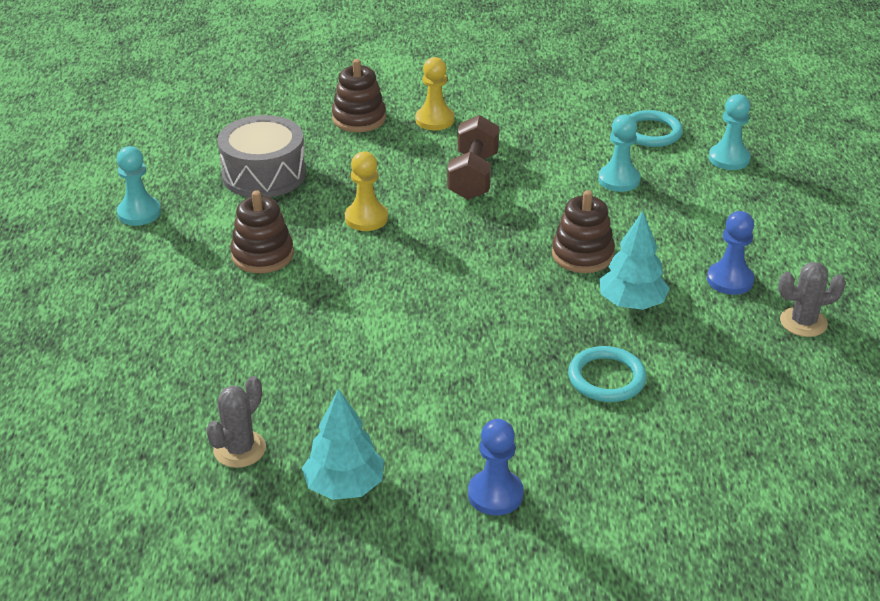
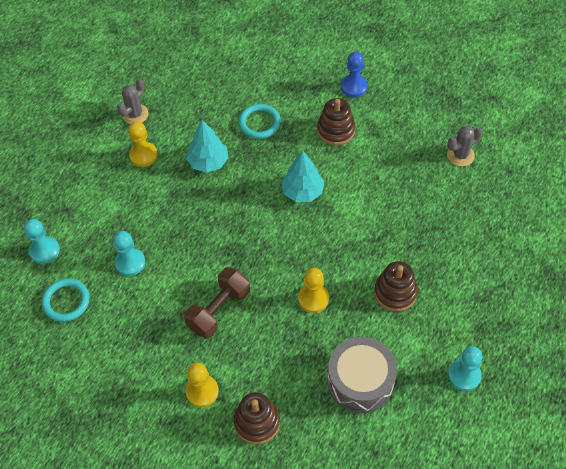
camera: 150 degrees left, 20 degrees up
(344, 486) = (418, 117): turquoise tree -> turquoise tree (302, 191)
(582, 255) = (205, 208): brown stacking toy -> brown stacking toy (336, 130)
(730, 280) = (143, 155): blue pawn -> yellow pawn
(803, 322) = (135, 114): grey cactus -> grey cactus turned 75 degrees counterclockwise

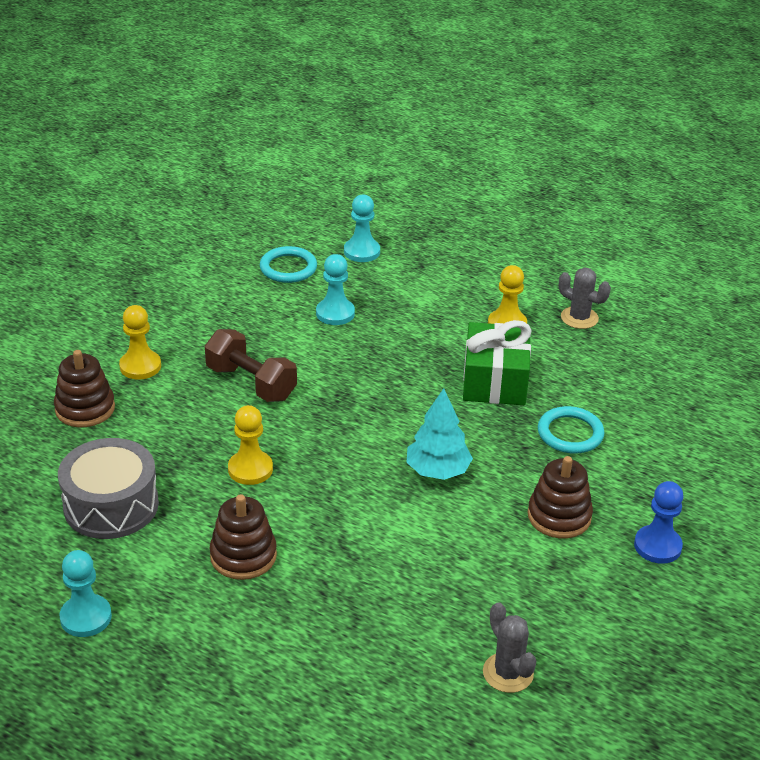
camera: 90 degrees right, 20 degrees down
(208, 162) = (494, 381): turquoise tree -> green gift

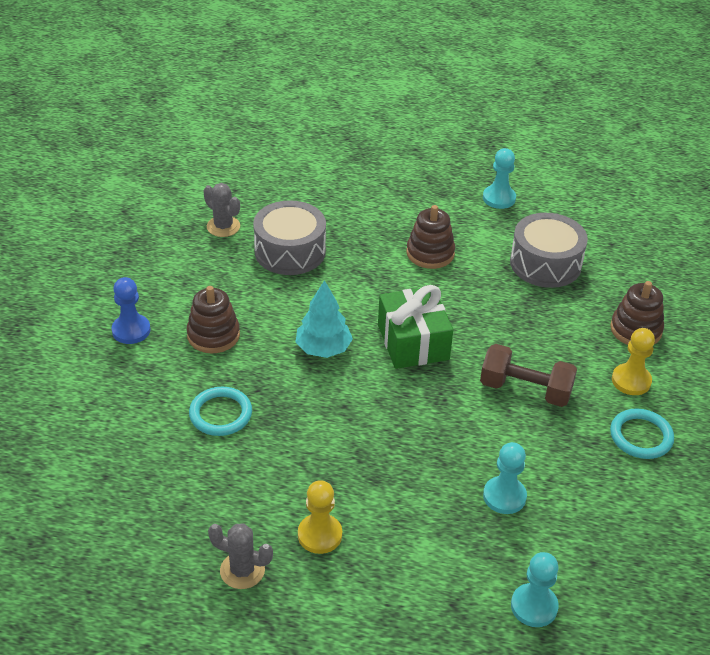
camera: 160 degrees right, 5 degrees up
(250, 469) = (469, 313): yellow pawn -> none
(288, 268) = (596, 550): turquoise ring -> turquoise ring (641, 436)
(427, 606) = (290, 251): none -> grey drum
(494, 381) = (307, 454): green gift -> green gift (413, 342)

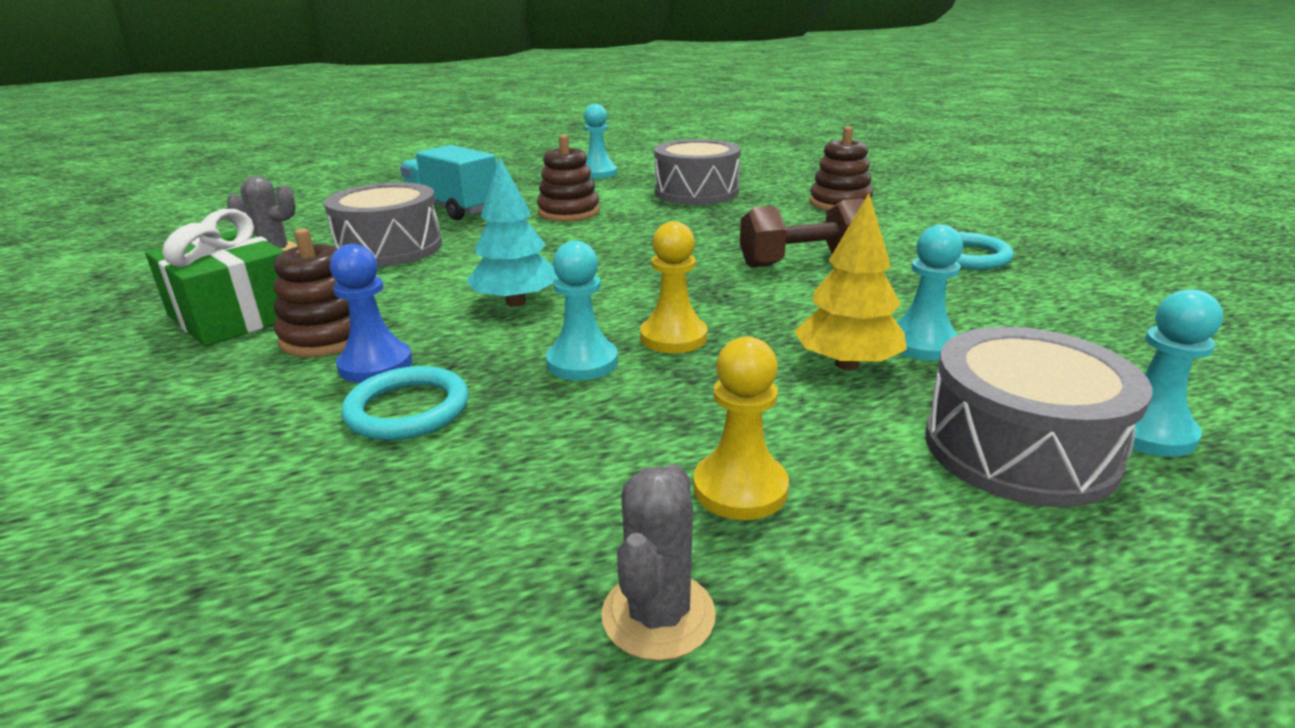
camera: 30 degrees left, 15 degrees down
(131, 330) = (164, 372): blue pawn -> blue pawn (375, 365)
(242, 570) = (658, 615): grey cactus -> grey cactus turned 60 degrees counterclockwise
(319, 420) = (582, 362): none -> turquoise pawn
(358, 212) = (453, 208): none -> turquoise truck
(413, 342) = (628, 267): green gift -> green gift (235, 316)
(446, 490) = (846, 364): none -> yellow tree
(460, 582) = (1019, 449): none -> grey drum
(631, 381) = (891, 229): yellow pawn -> yellow pawn (673, 337)

